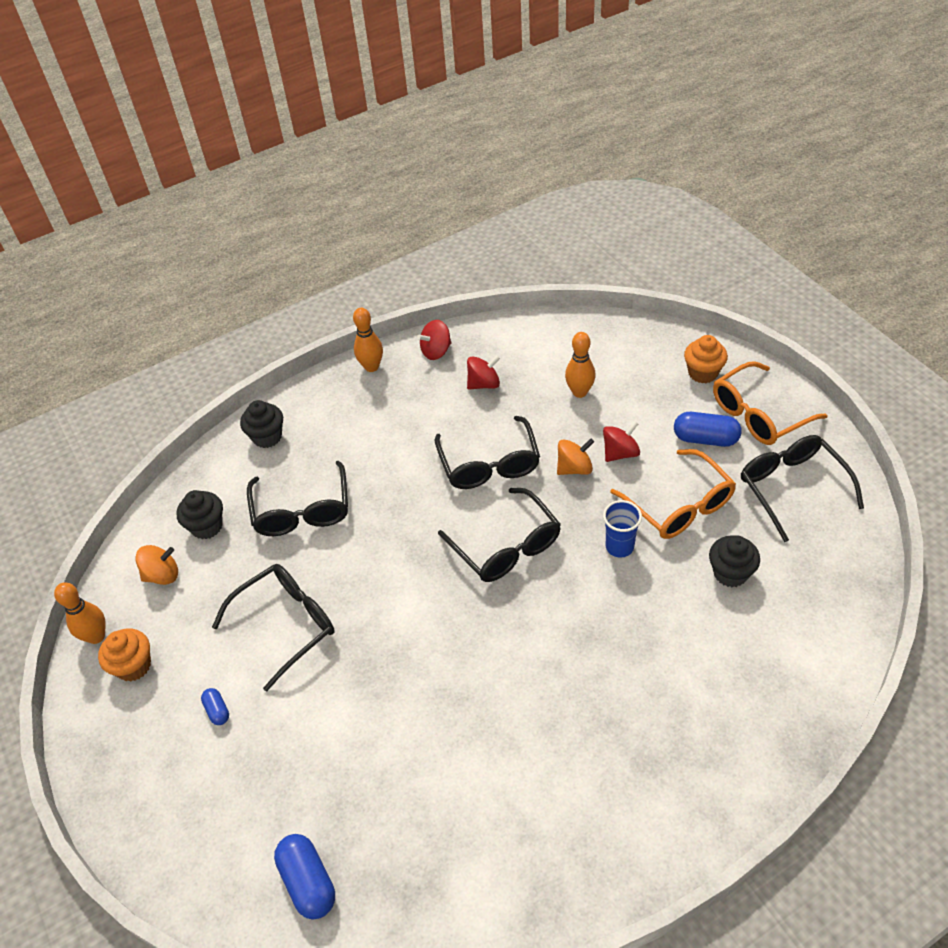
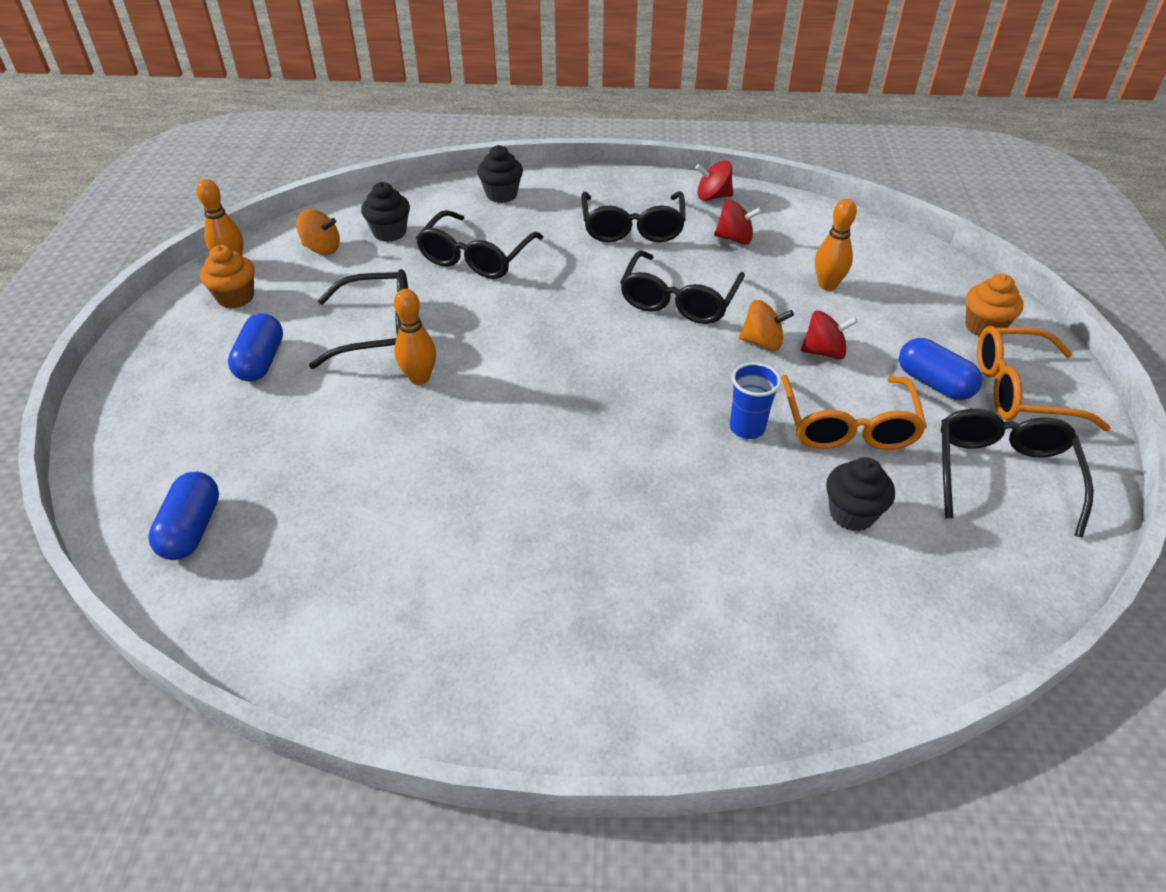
camera: 30 degrees right, 5 degrees down
(217, 710) = (261, 361): blue capsule -> blue capsule, size x1.87
(371, 367) = (641, 184): orange bowling pin -> orange bowling pin (419, 378)
(506, 547) = (631, 371): black glasses -> black glasses (632, 228)

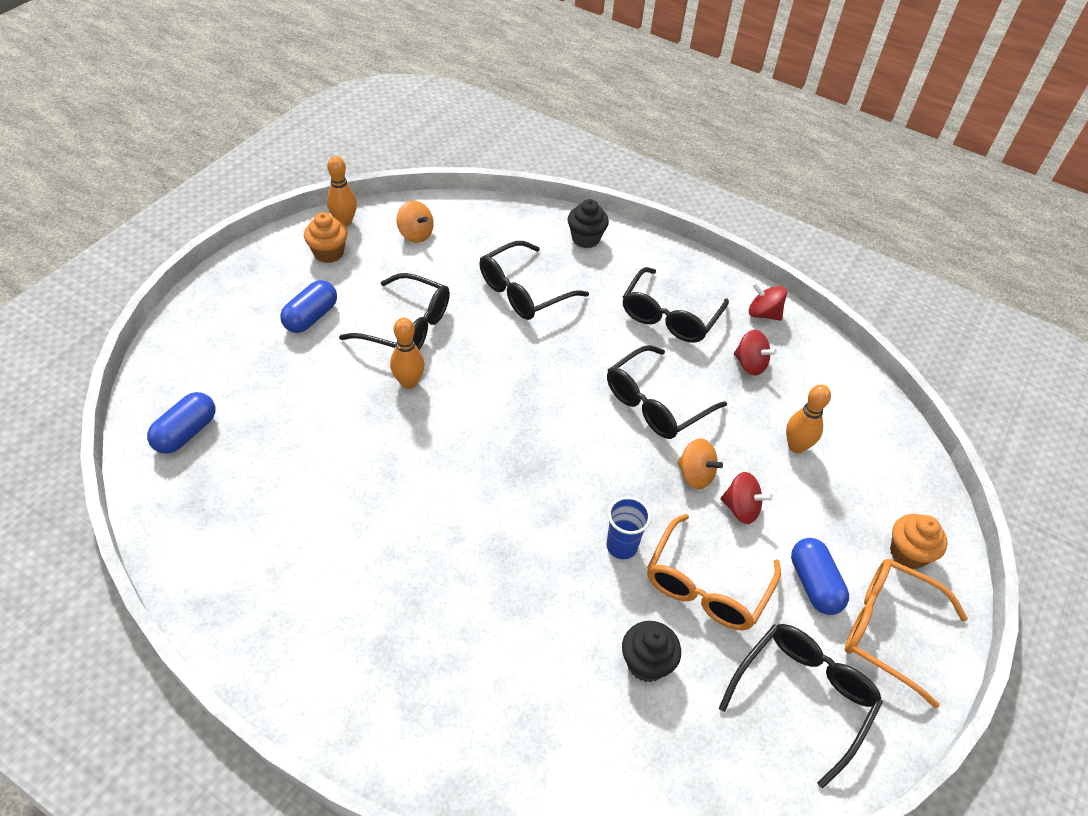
camera: 25 degrees right, 5 degrees up
(389, 232) = (474, 240): black cupcake -> none

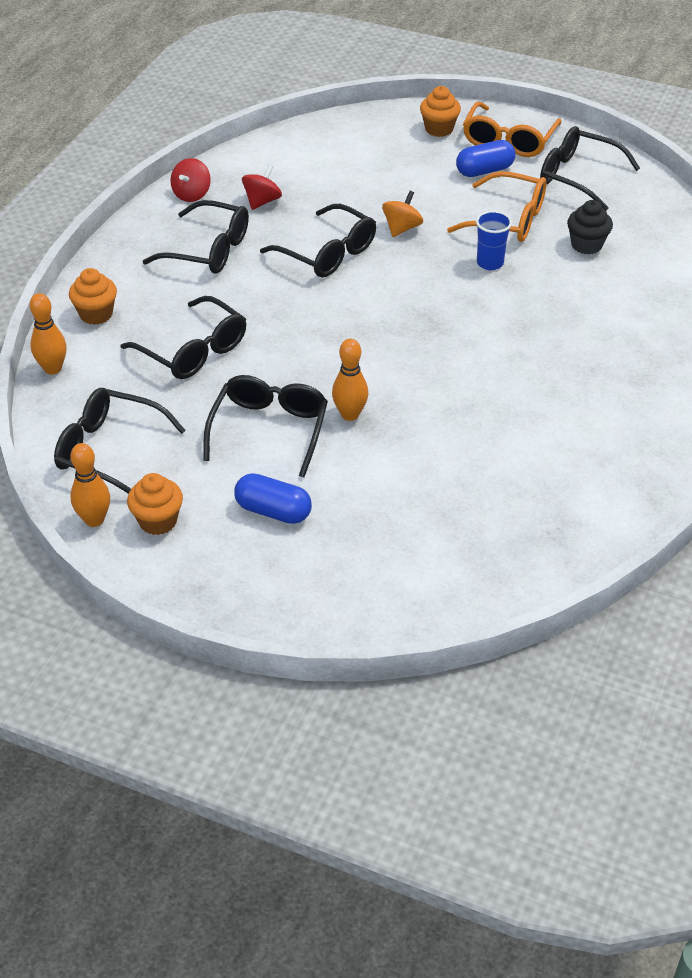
camera: 95 degrees left, 5 degrees down
(186, 433) = (472, 569): blue capsule -> none
(415, 234) = (109, 450): orange spinning top -> black glasses
(585, 239) = (96, 314): black cupcake -> orange cupcake
(741, 509) = (428, 204): red spinning top -> none
(796, 446) = (352, 177): orange bowling pin -> orange bowling pin (53, 368)

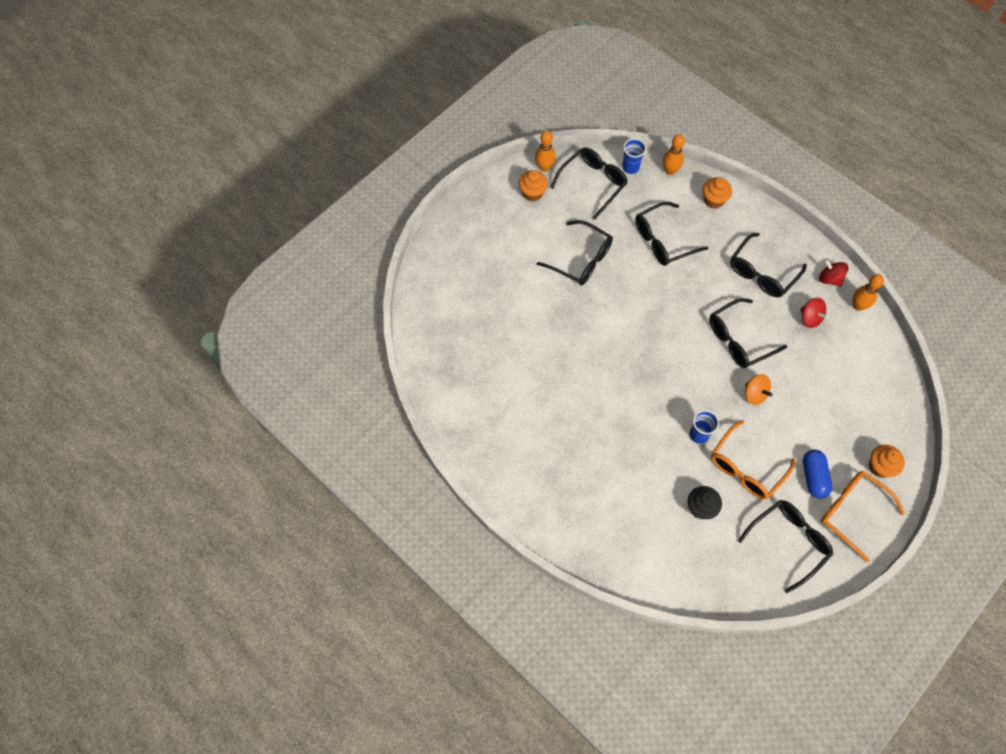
camera: 110 degrees right, 20 degrees up
(60, 414) = (630, 167): none -> blue cup
(273, 511) = (519, 244): blue capsule -> none
(350, 414) = (579, 303): orange bowling pin -> orange bowling pin (858, 306)

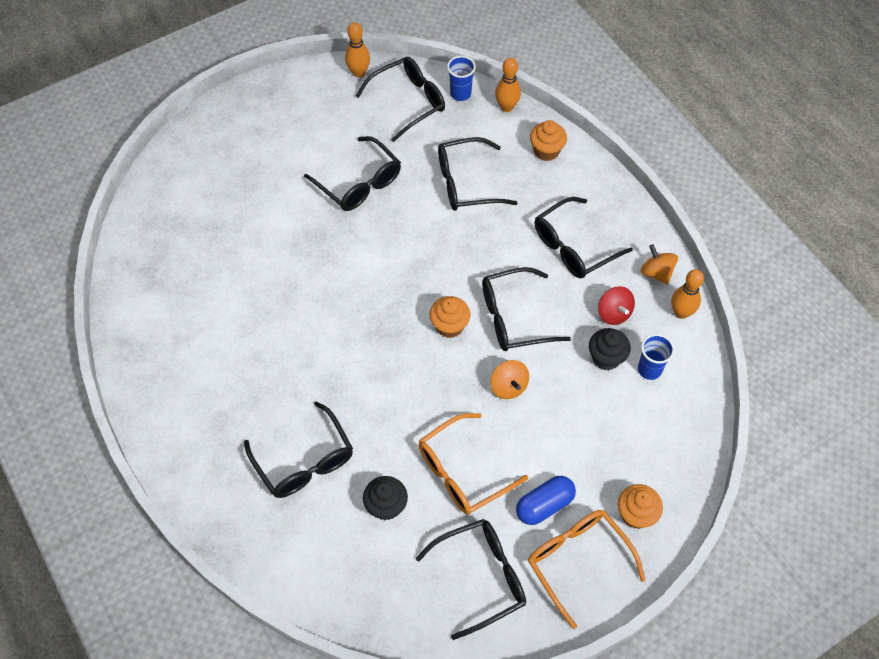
camera: 15 degrees right, 5 degrees down
(532, 193) = (333, 98): orange cupcake -> orange cupcake (449, 326)
(627, 490) = (304, 461): none -> black glasses
(698, 435) = (419, 418): blue cup -> blue cup (649, 369)
(813, 477) = (544, 505): blue capsule -> blue capsule turned 45 degrees clockwise
(817, 354) = (606, 358): none -> black cupcake
(829, 279) = (656, 273): red spinning top -> orange spinning top

